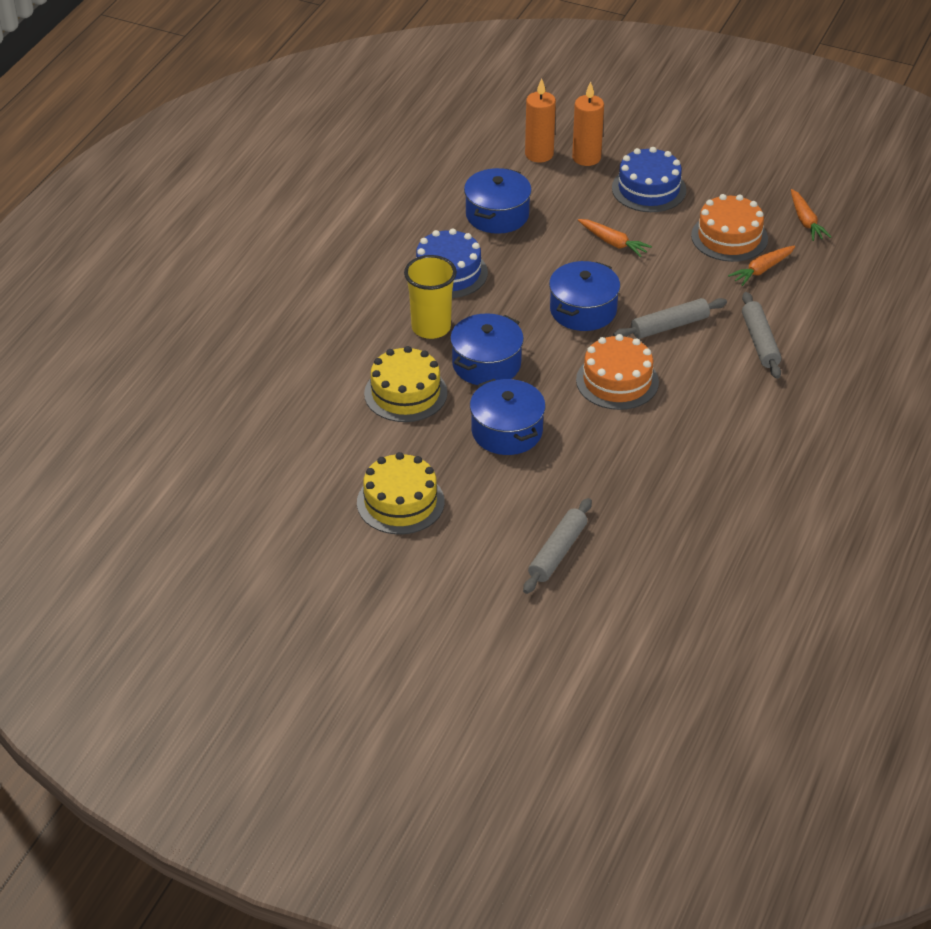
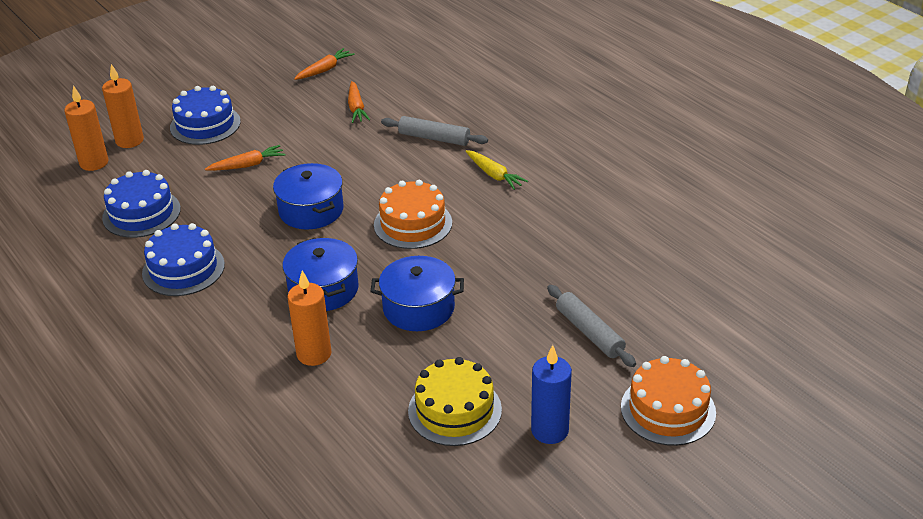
camera: 60 degrees left, 5 degrees down
(405, 393) = (314, 354): yellow cake -> orange candle
(417, 569) = (549, 430): none -> blue candle
(431, 327) = (243, 306): yellow cup -> none
(497, 215) = (141, 213): blue pot -> blue cake
(670, 326) = (374, 173): grey rolling pin -> none
(729, 237) = (304, 108): orange cake -> orange cake (668, 409)
(736, 405) = (494, 175): none -> yellow carrot
(806, 221) = (324, 70): orange carrot -> orange carrot turned 60 degrees counterclockwise

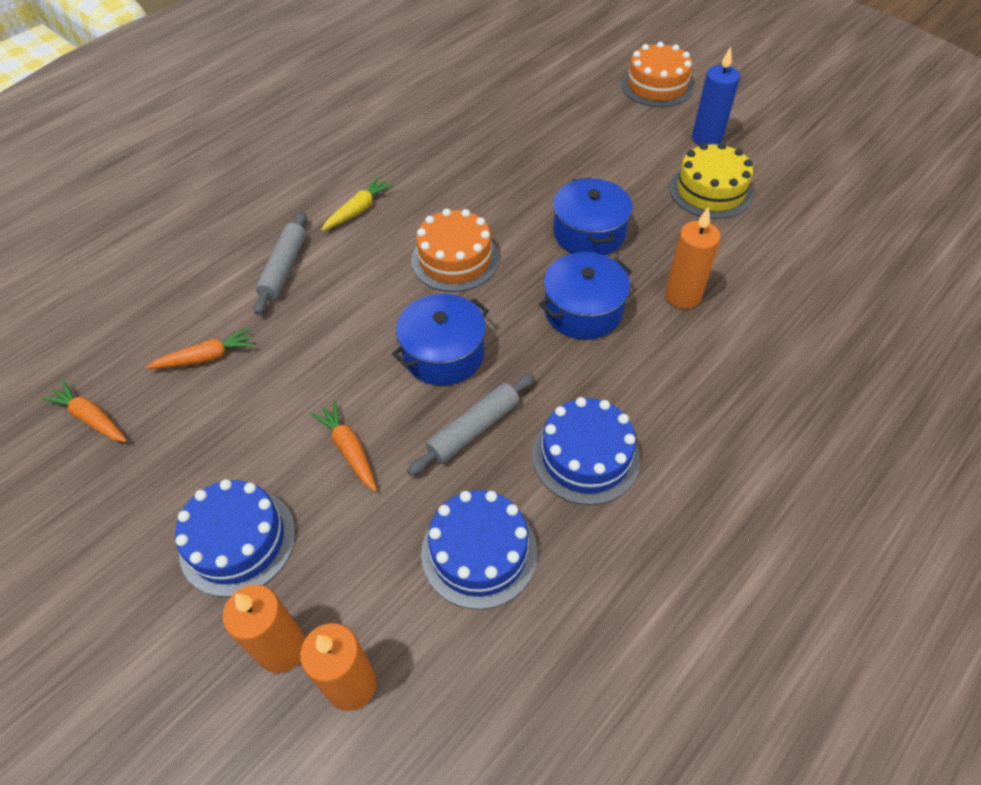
camera: 100 degrees left, 15 degrees up
(589, 332) = (586, 128): grey rolling pin -> grey rolling pin (474, 429)

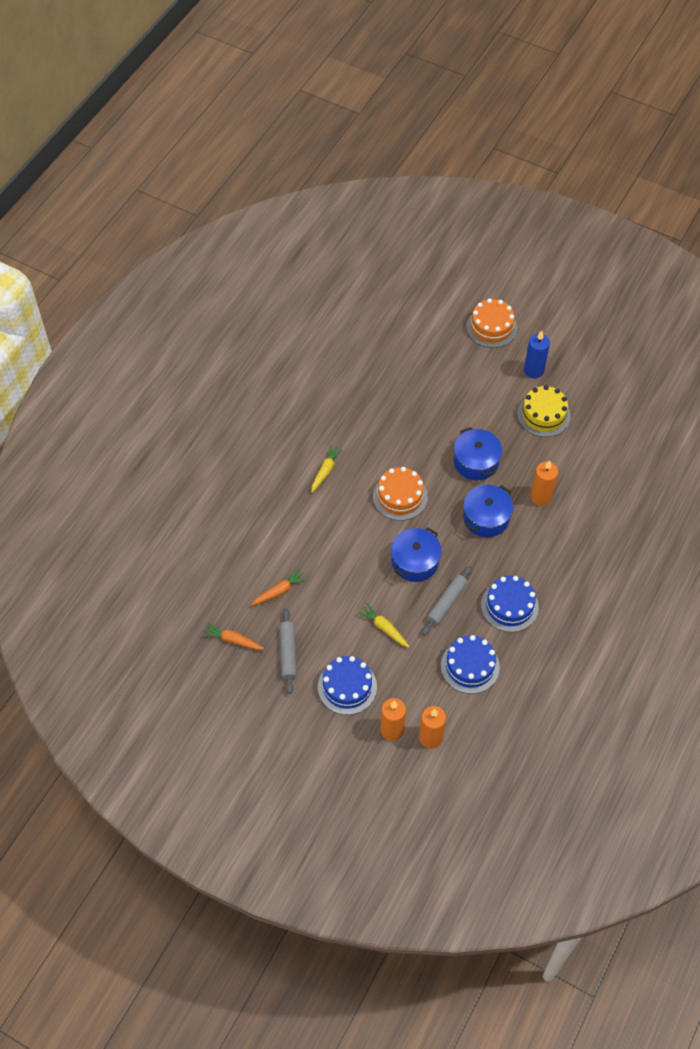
camera: 15 degrees left, 5 degrees up
(284, 268) = (297, 523): grey rolling pin -> grey rolling pin (288, 653)
(349, 449) = (384, 628): orange carrot -> yellow carrot

